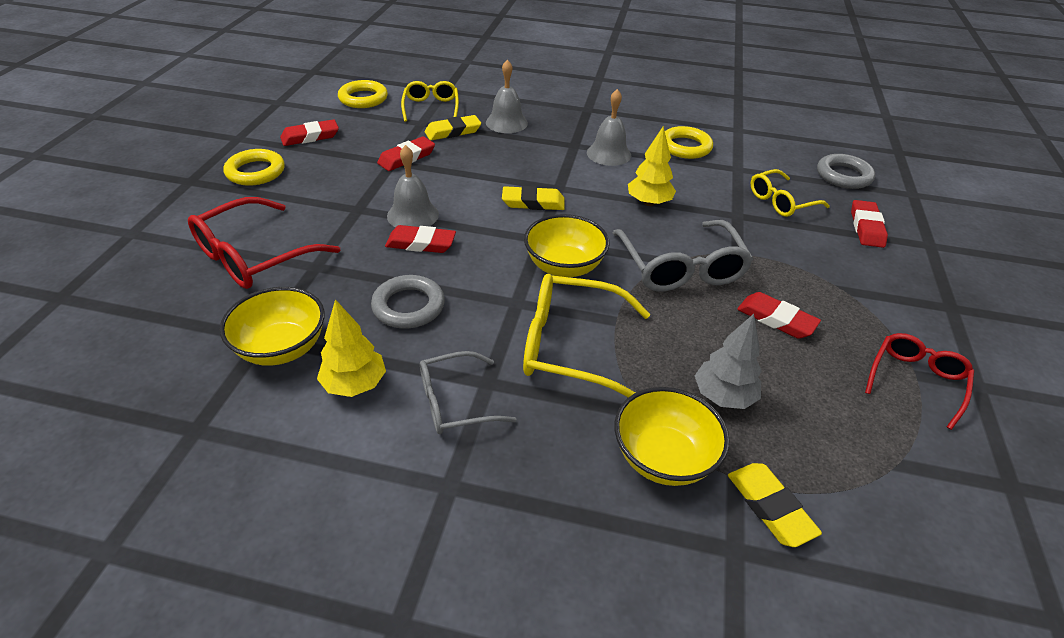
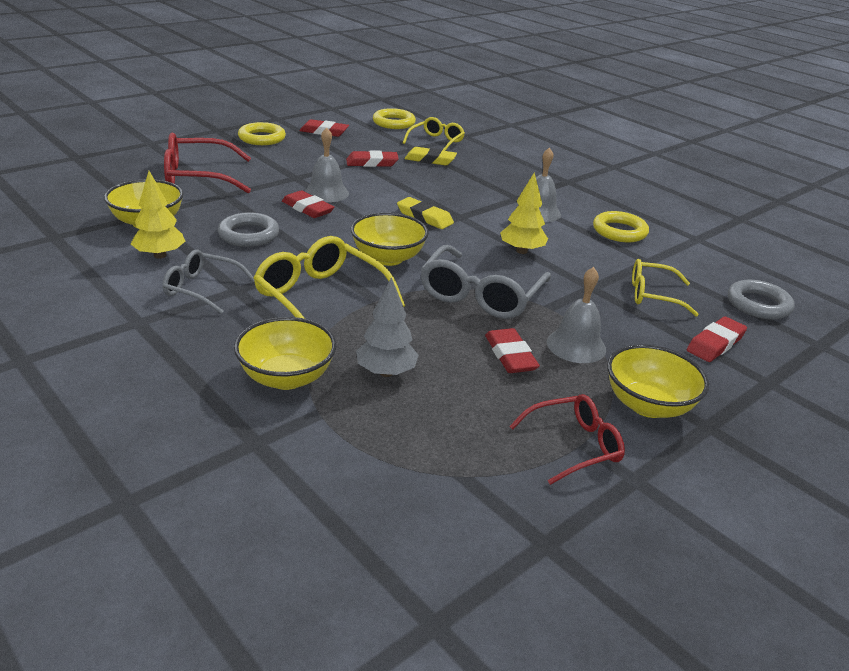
camera: 35 degrees right, 10 degrees down
(506, 122) = (482, 168): grey bell -> grey bell (576, 345)
(770, 507) = (317, 438): yellow eraser -> none
(903, 311) = (648, 405): none -> yellow bowl

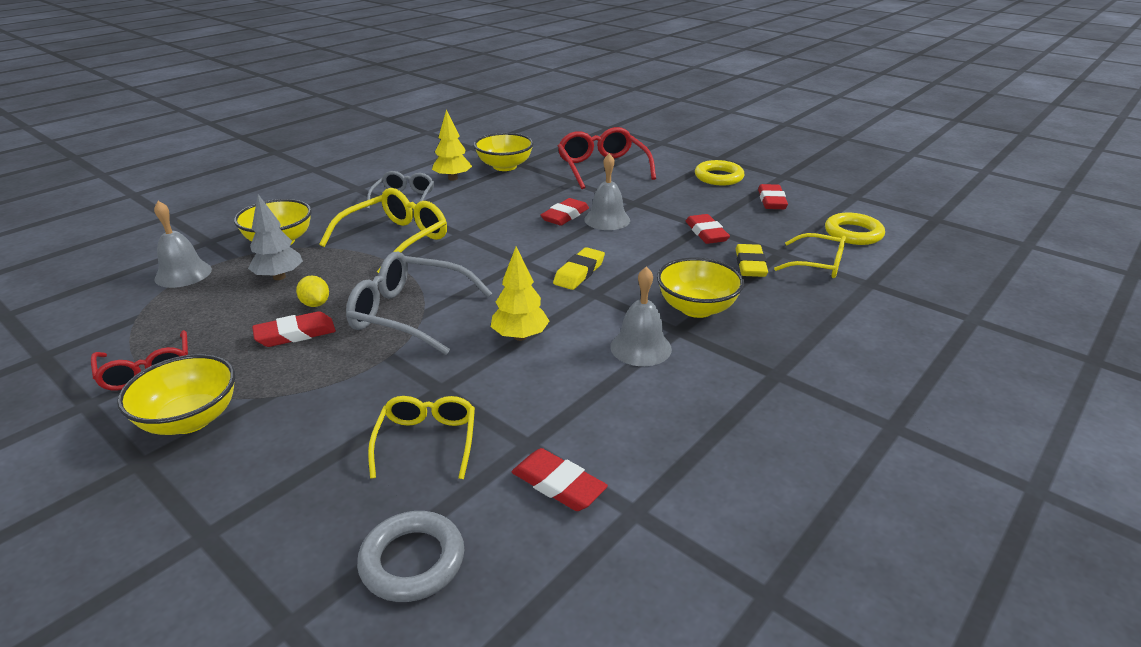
camera: 85 degrees right, 0 degrees up
(249, 235) = (499, 200): grey ring -> none
(388, 258) = (476, 261): yellow bowl -> yellow bowl (696, 308)
(453, 346) = (315, 304): none -> yellow lemon
(576, 345) = (309, 374): grey bell -> grey bell (183, 274)
(619, 231) = (617, 420): yellow ring -> none
(715, 344) = (302, 491): red eraser -> red eraser (558, 484)

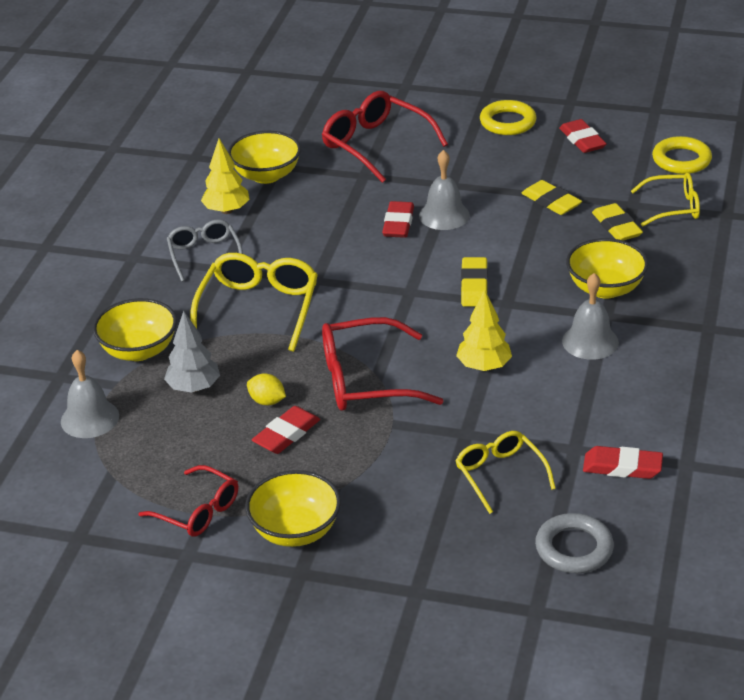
camera: 25 degrees left, 5 degrees up
(410, 314) = (366, 380): grey glasses -> red glasses
(706, 233) = (551, 202): red eraser -> yellow eraser

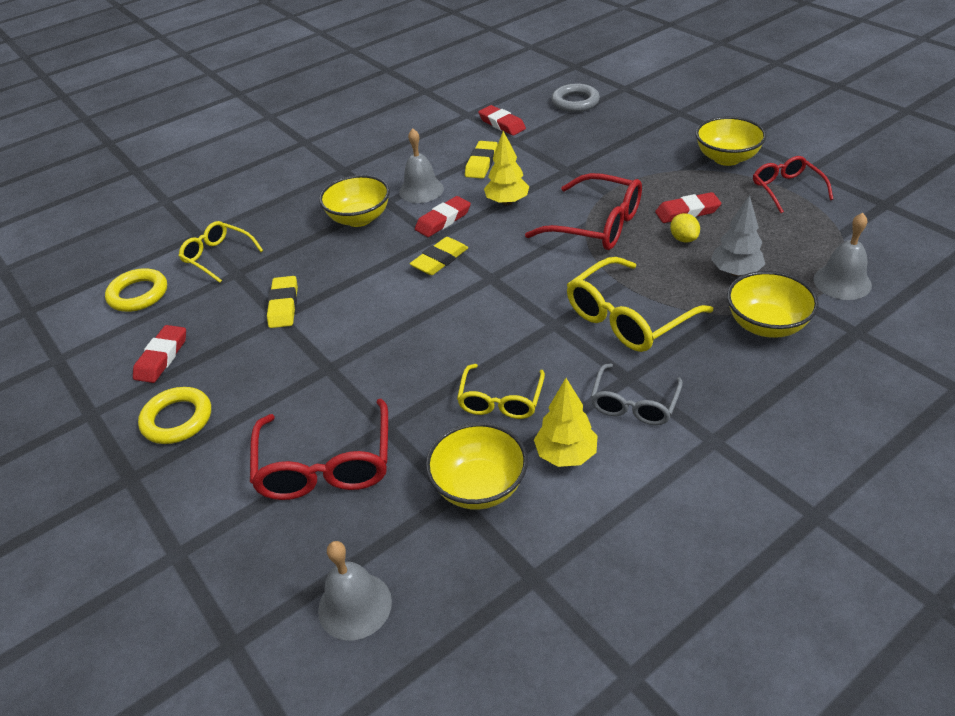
camera: 140 degrees left, 5 degrees up
(398, 224) = (424, 347): red eraser -> red eraser (443, 220)
(444, 215) = (378, 336): grey bell -> grey bell (355, 605)
(500, 475) = (573, 143): yellow glasses -> yellow glasses (501, 400)
(616, 227) = (277, 260): yellow eraser -> yellow eraser (481, 163)

